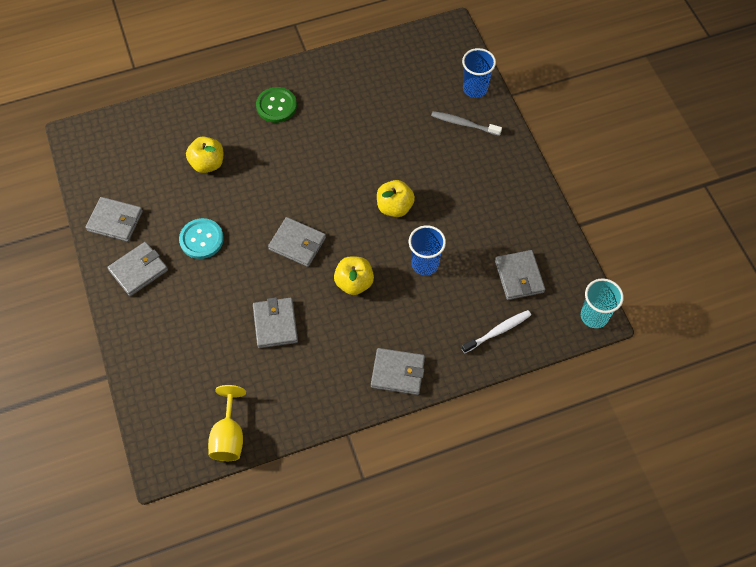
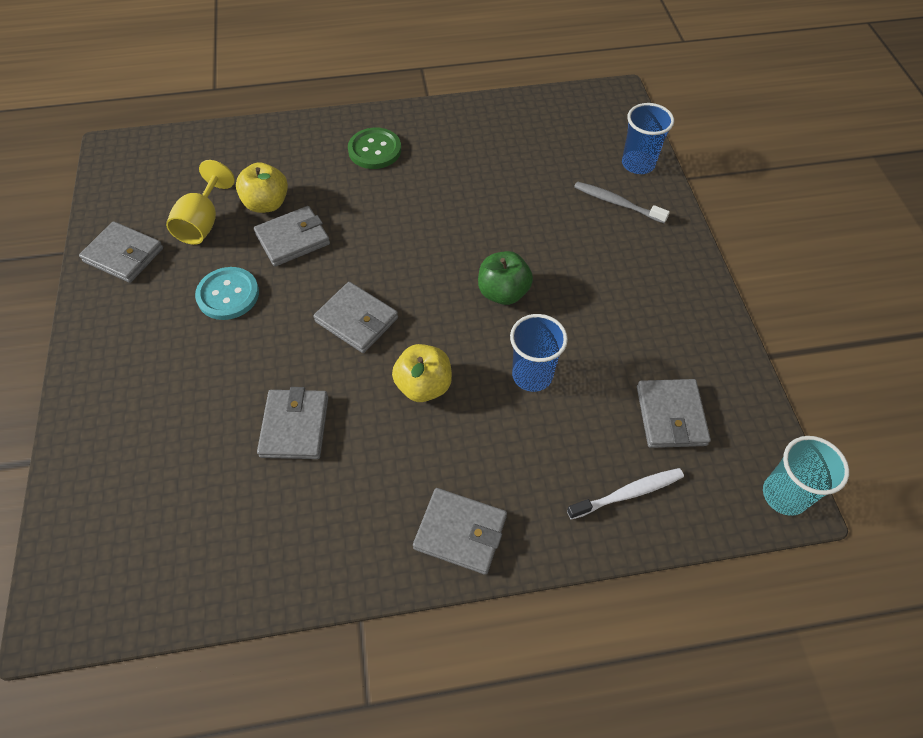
camera: 10 degrees right, 5 degrees down
(138, 270) = (130, 321): grey wallet -> grey wallet (293, 239)
(229, 436) = (173, 589): yellow goblet -> yellow goblet (203, 223)
(394, 207) = (503, 292): yellow apple -> green apple

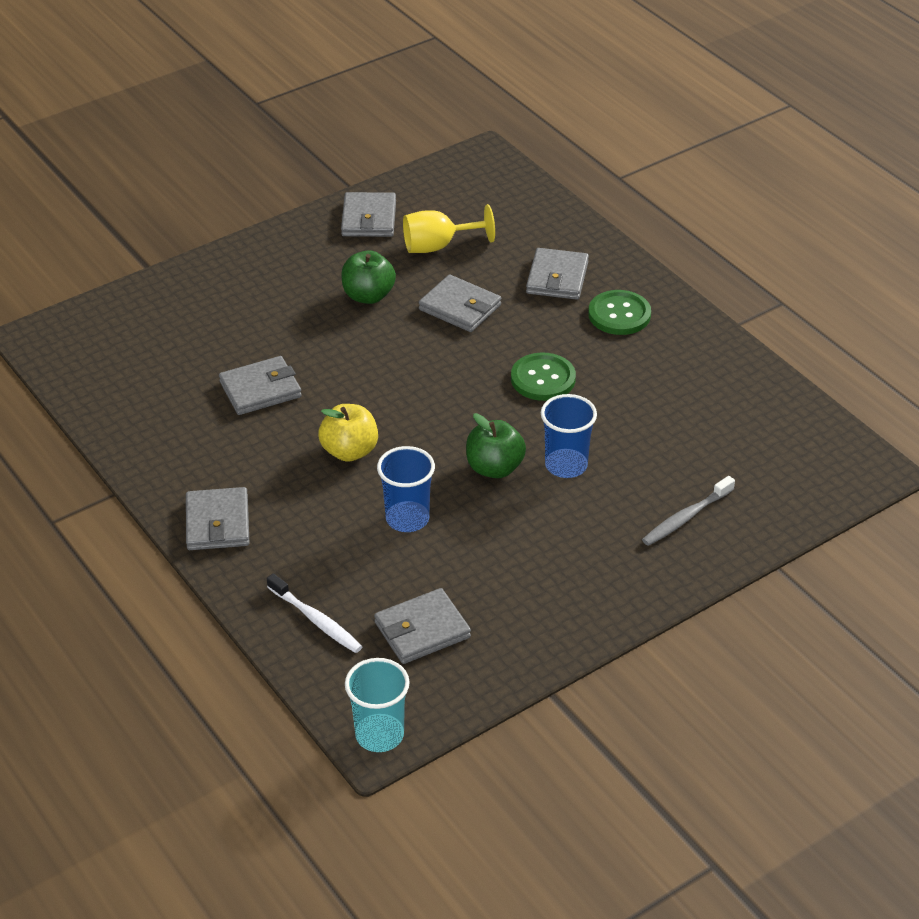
camera: 65 degrees right, 15 degrees down
(228, 295) = (368, 296): turquoise button -> green apple
(267, 204) = (490, 274): yellow apple -> none
(357, 320) = (394, 383): grey wallet -> grey wallet (557, 278)
(417, 222) = (543, 379): none -> green button
(617, 203) = (686, 517): grey toothbrush -> grey toothbrush turned 135 degrees counterclockwise
(638, 164) = (764, 518): blue cup -> blue cup (566, 465)

